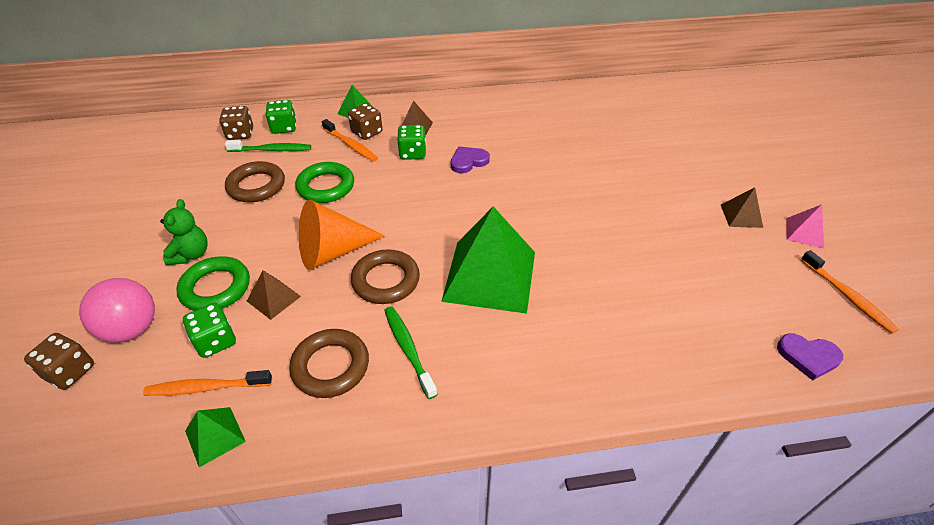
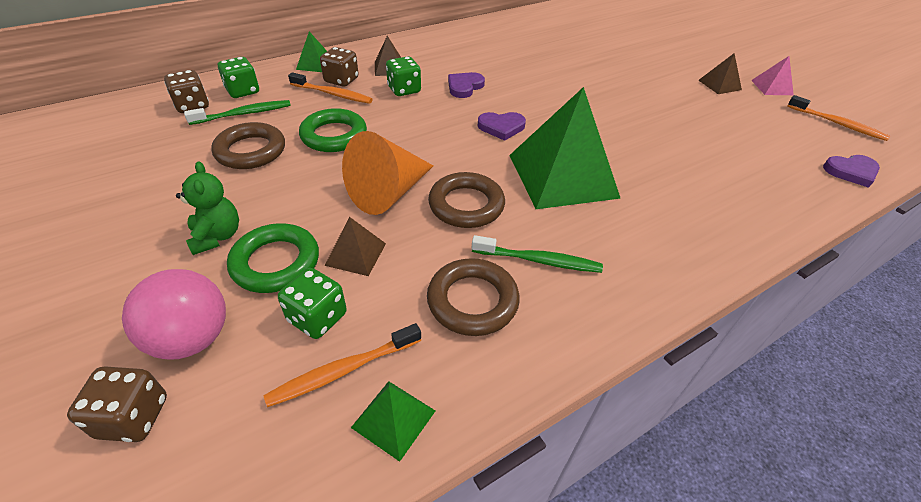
camera: 25 degrees left, 0 degrees up
(408, 349) = (539, 260): green toothbrush -> green toothbrush turned 150 degrees clockwise
(471, 212) = (501, 127): none -> purple heart

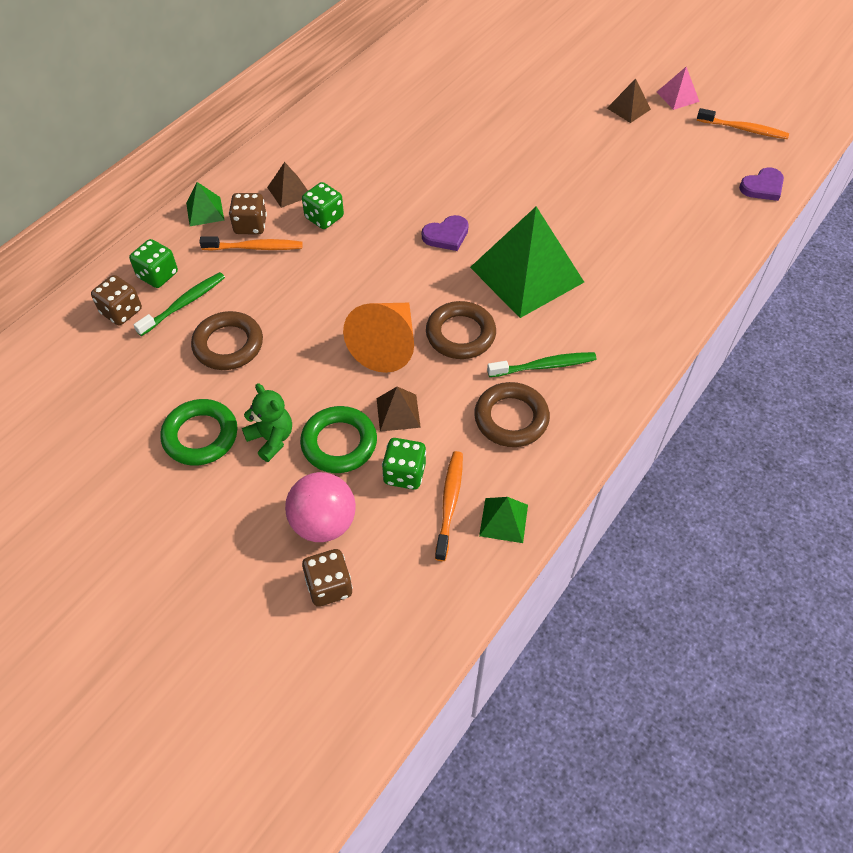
camera: 20 degrees left, 10 degrees up
(334, 135) = (294, 300): green ring -> green ring (200, 436)
(343, 370) = (449, 503): orange toothbrush -> orange toothbrush turned 150 degrees clockwise
(464, 87) = (383, 193): purple heart -> none

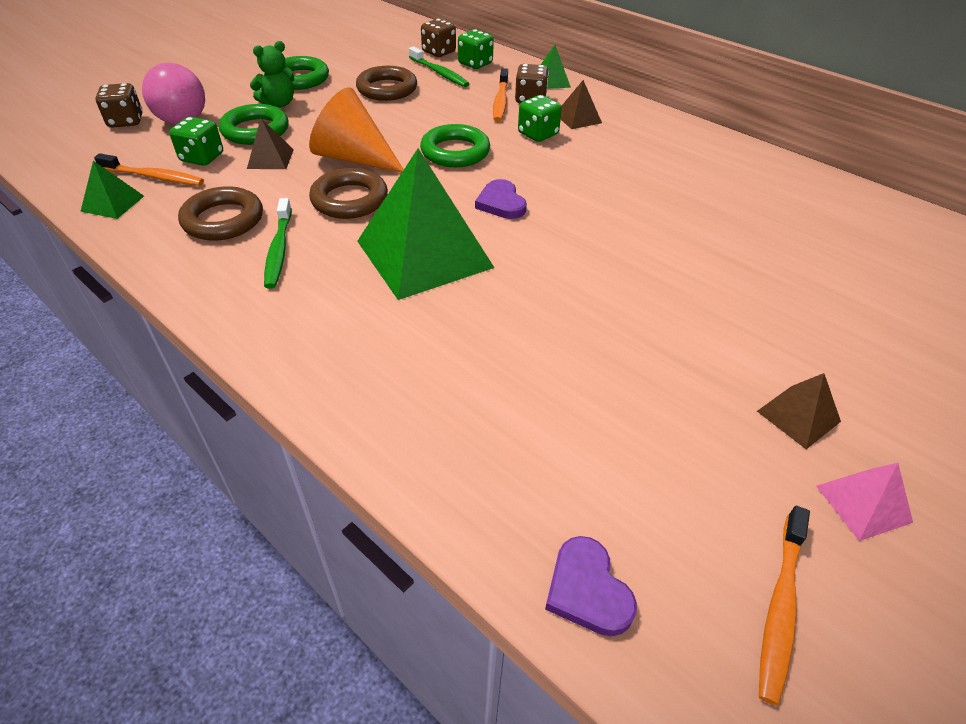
camera: 95 degrees right, 10 degrees down
(365, 272) = (455, 152): none -> green ring

